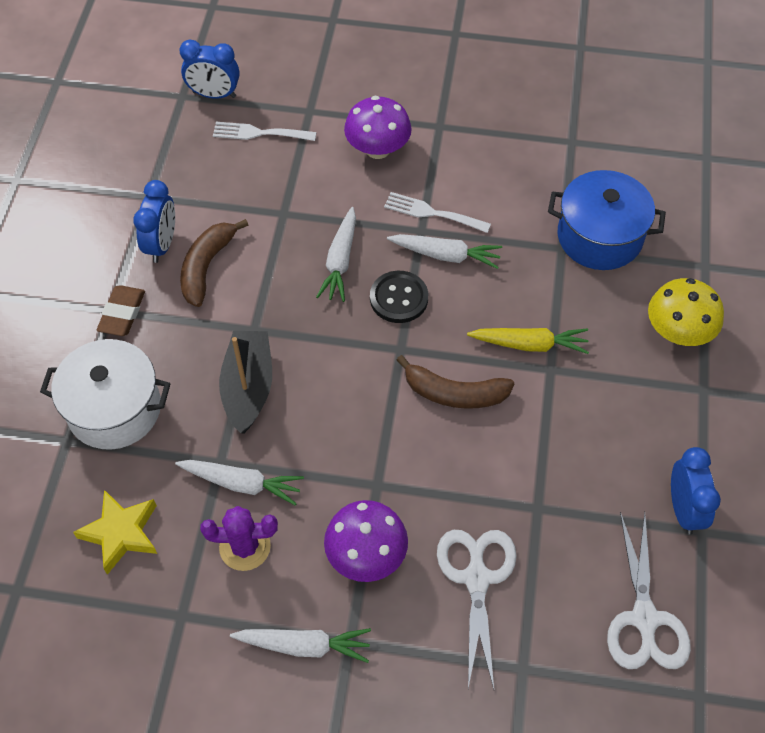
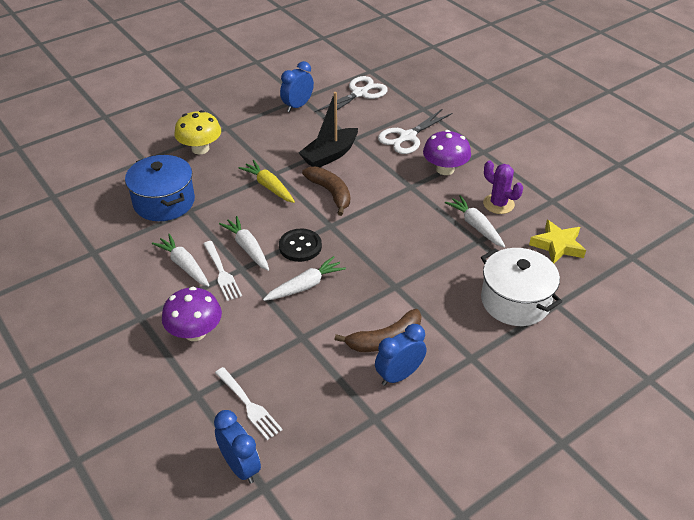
camera: 135 degrees left, 15 degrees down
(122, 313) = (465, 350): brown eraser -> none
(248, 387) = (429, 261): black boat -> black boat (330, 155)
(304, 645) = (504, 161): white carrot -> white carrot (184, 265)

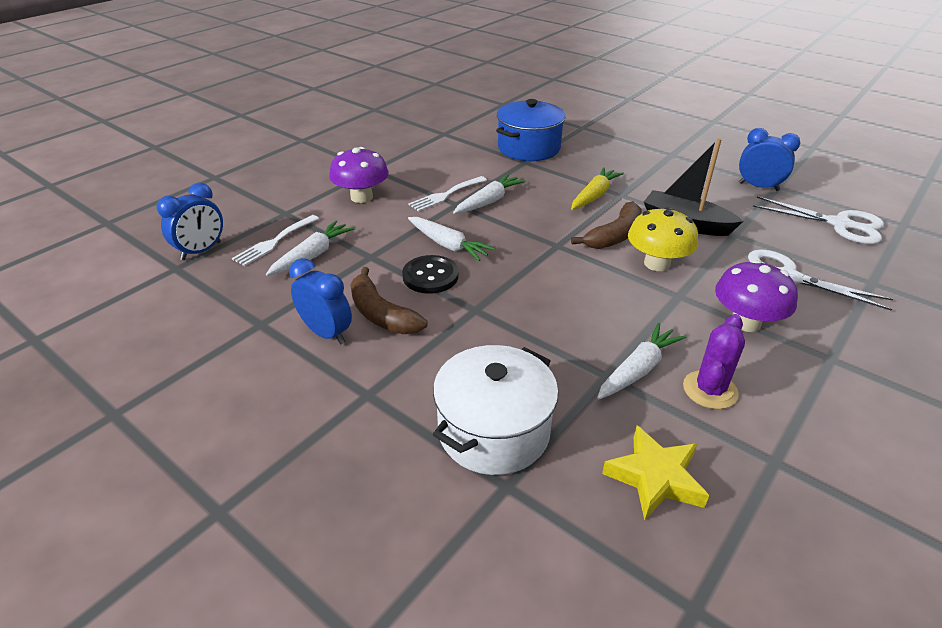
camera: 75 degrees right, 5 degrees down
(184, 265) = (447, 175): white carrot -> white carrot (312, 255)
(200, 149) = (623, 148): yellow mushroom -> yellow mushroom (657, 263)
(300, 246) = (509, 231): black button -> black button (430, 276)

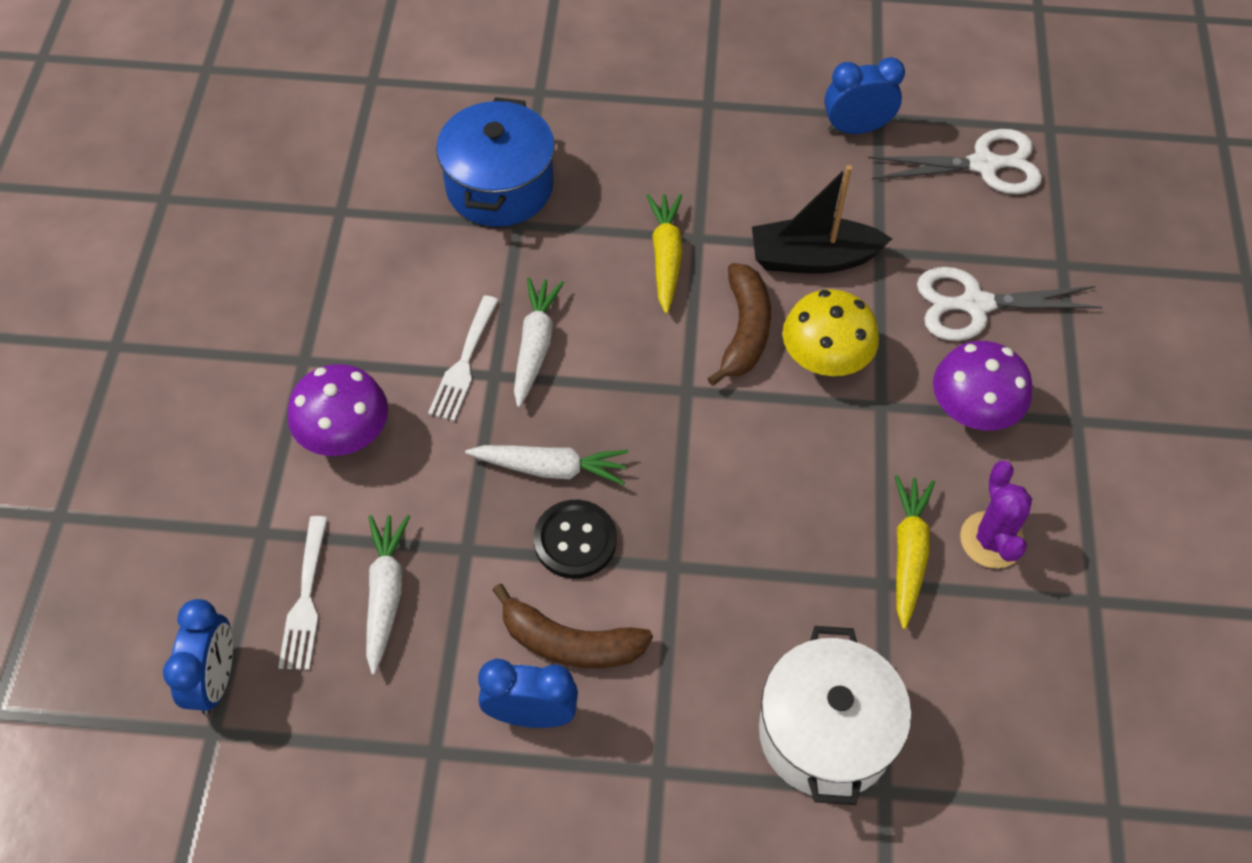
camera: 35 degrees left, 20 degrees up
(638, 369) = (908, 553): white carrot -> yellow carrot
(655, 477) = (1006, 690): yellow star -> none

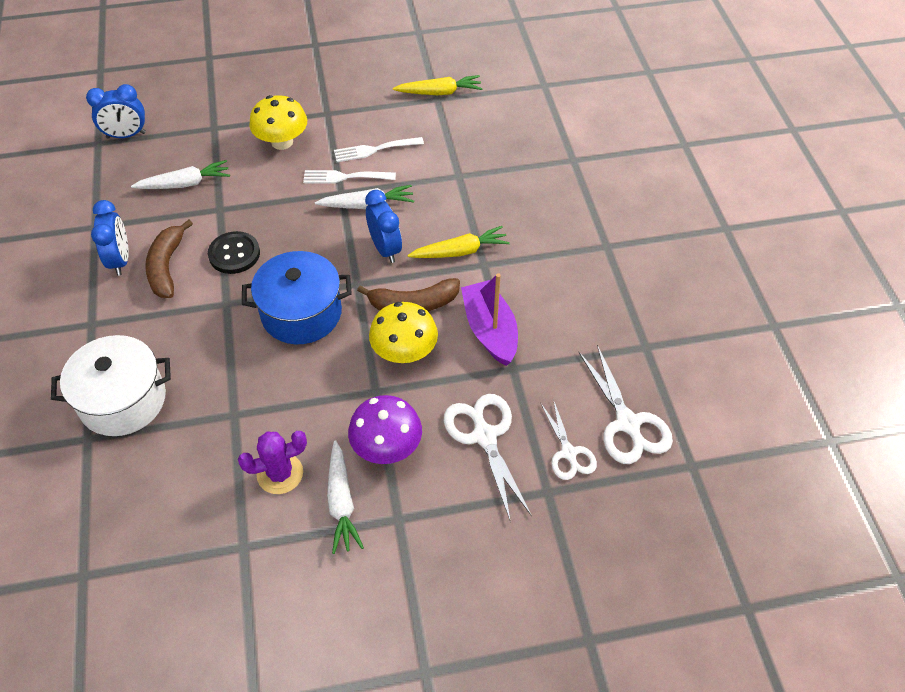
camera: 75 degrees right, 5 degrees down
(305, 600) = (176, 154): white fork -> white fork (374, 150)
(345, 435) = (282, 142): purple mushroom -> yellow mushroom
(499, 186) = (485, 160): blue pot -> blue pot (301, 313)
(551, 468) = (281, 232): white carrot -> white carrot (341, 502)
(813, 258) = (490, 330): black boat -> purple boat
(856, 128) = (625, 335): blue clock -> blue clock (385, 249)
(908, 553) = (259, 425): yellow carrot -> yellow carrot (439, 92)
(1014, 230) = (568, 453): none -> white scissors

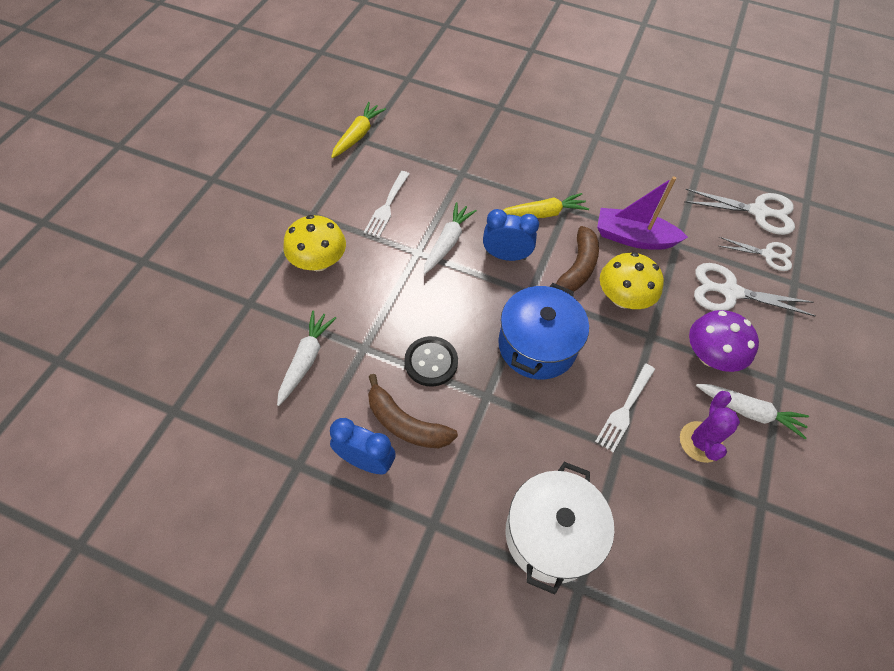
camera: 60 degrees left, 5 degrees up
(126, 135) = (188, 380): blue clock -> none
(345, 177) = (402, 241): white fork -> white fork (625, 410)
(460, 251) = (543, 213): yellow carrot -> yellow carrot turned 60 degrees clockwise

